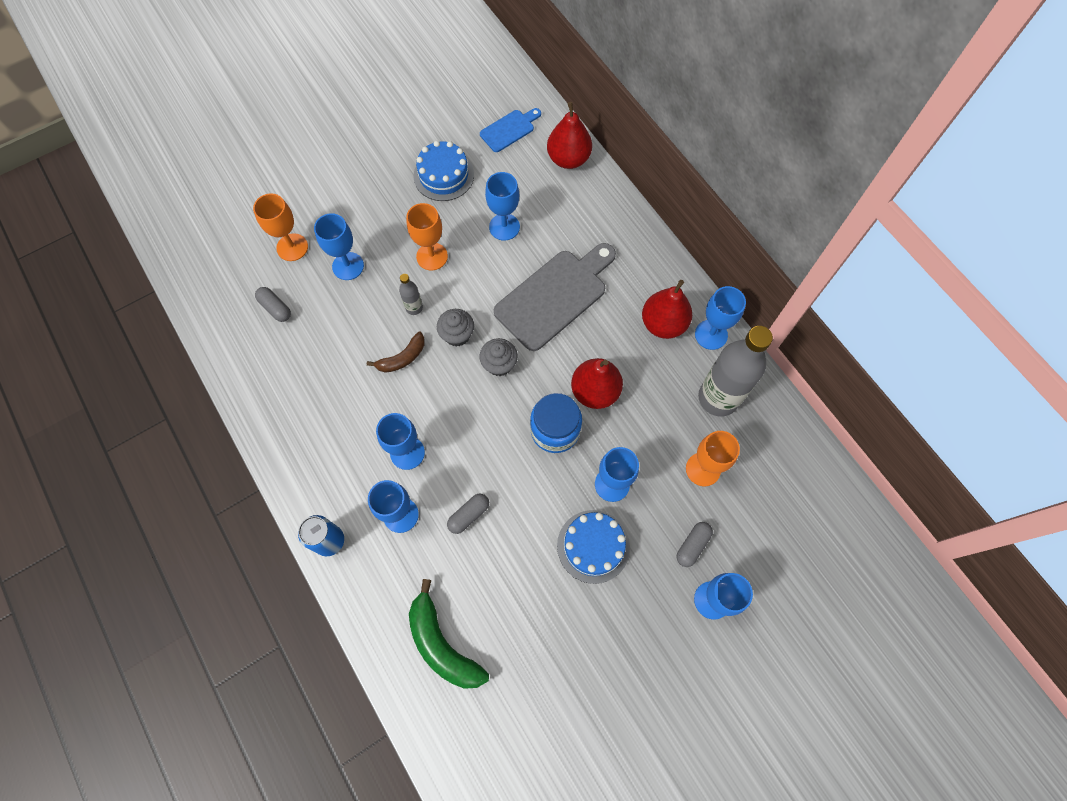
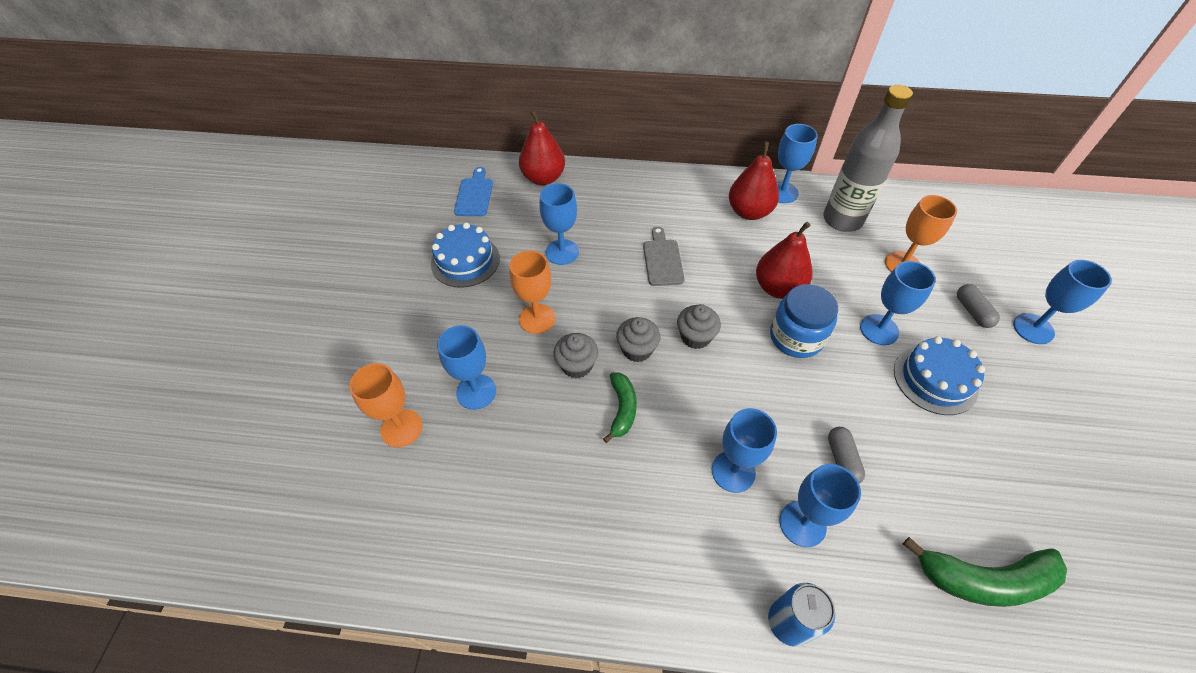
camera: 50 degrees left, 15 degrees down
(275, 308) = (454, 491): grey capsule -> none
(402, 358) = (622, 409): brown banana -> green banana
(414, 308) = (577, 365): grey bottle -> grey cupcake
(555, 296) = (662, 260): grey cutting board -> grey cutting board, size x0.52

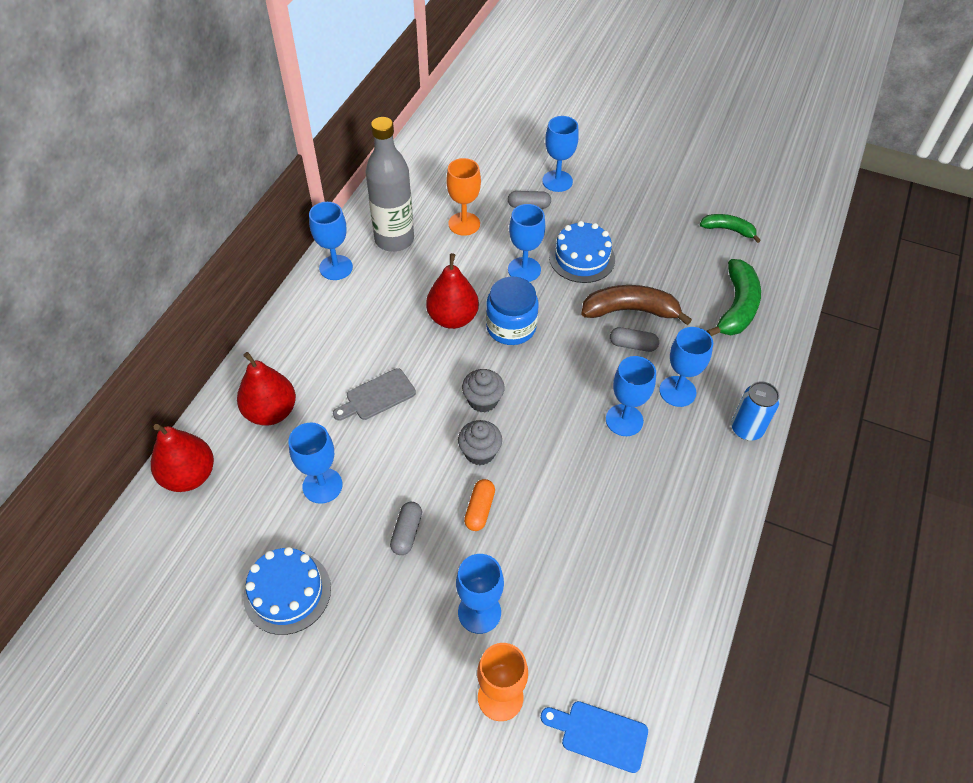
camera: 75 degrees left, 0 degrees up
(474, 195) = (175, 561): blue cutting board -> blue cutting board (599, 734)
(537, 319) = (407, 533): orange goblet -> grey capsule
(577, 365) = (479, 509): grey cupcake -> orange capsule
(622, 409) = (541, 484): green banana -> green banana (728, 230)
(662, 260) = (377, 396): grey cutting board -> grey cutting board turned 45 degrees counterclockwise
(749, 212) = (348, 303): red pear -> red pear (271, 412)
(891, 447) = (630, 310): none -> brown banana

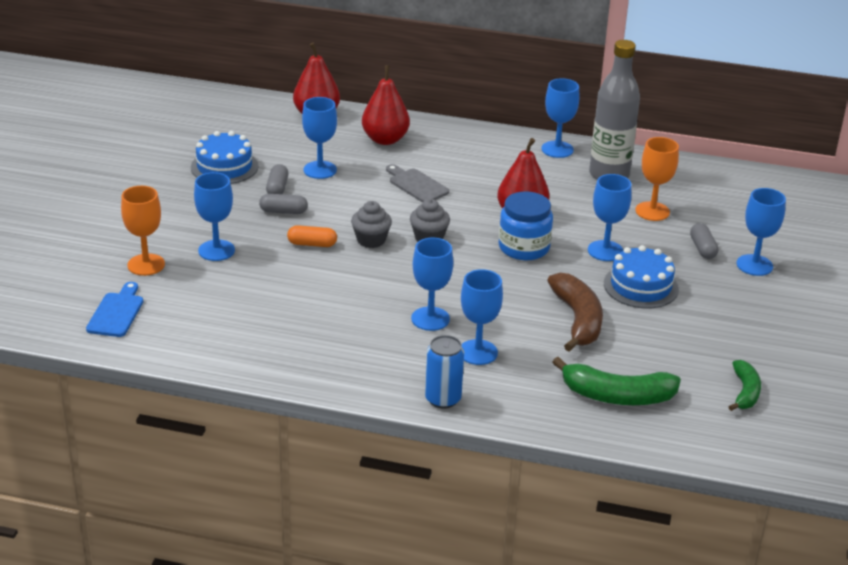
camera: 80 degrees right, 20 degrees down
(632, 345) = (530, 322): grey capsule -> grey capsule (277, 188)

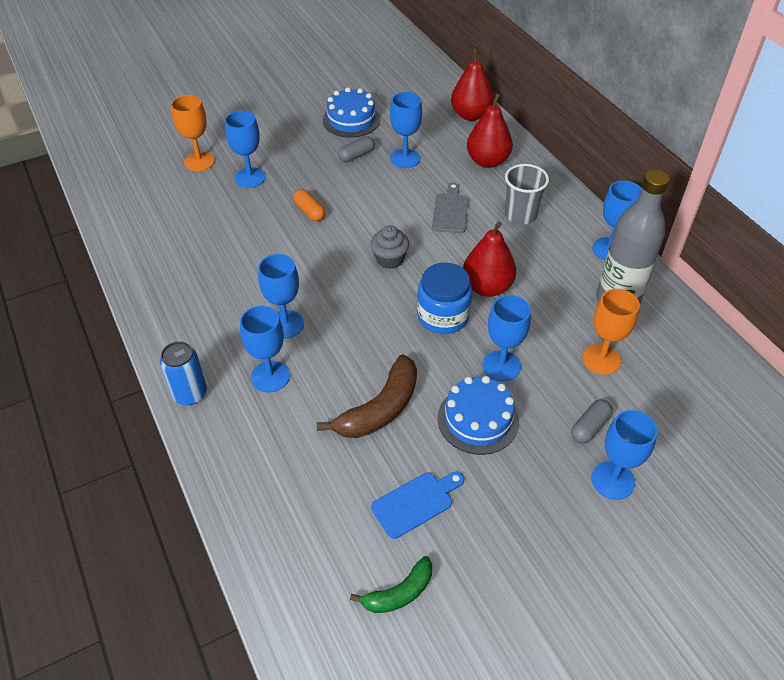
camera: 50 degrees right, 15 degrees up
(116, 313) = (134, 183): blue cutting board -> blue cutting board (415, 503)
(283, 211) = (332, 175): grey capsule -> none
(371, 240) = (349, 234): grey cupcake -> none
(468, 161) = (520, 215): none -> grey cup
(617, 396) = (299, 499): green banana -> none

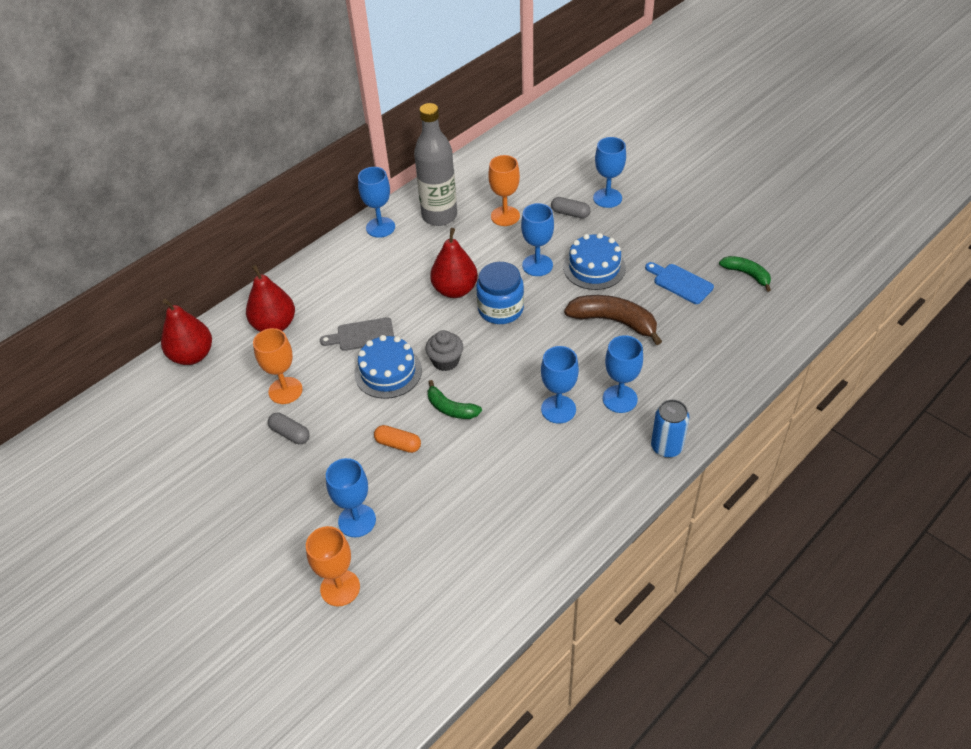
camera: 105 degrees left, 0 degrees up
(309, 211) = (398, 444): orange capsule -> orange capsule turned 75 degrees clockwise
(330, 250) = (450, 408): none -> green banana
(351, 120) = (220, 460): blue cake -> blue cake (388, 372)
(405, 158) = (285, 390): blue goblet -> orange goblet
(520, 215) = (352, 287): grey cup -> none

